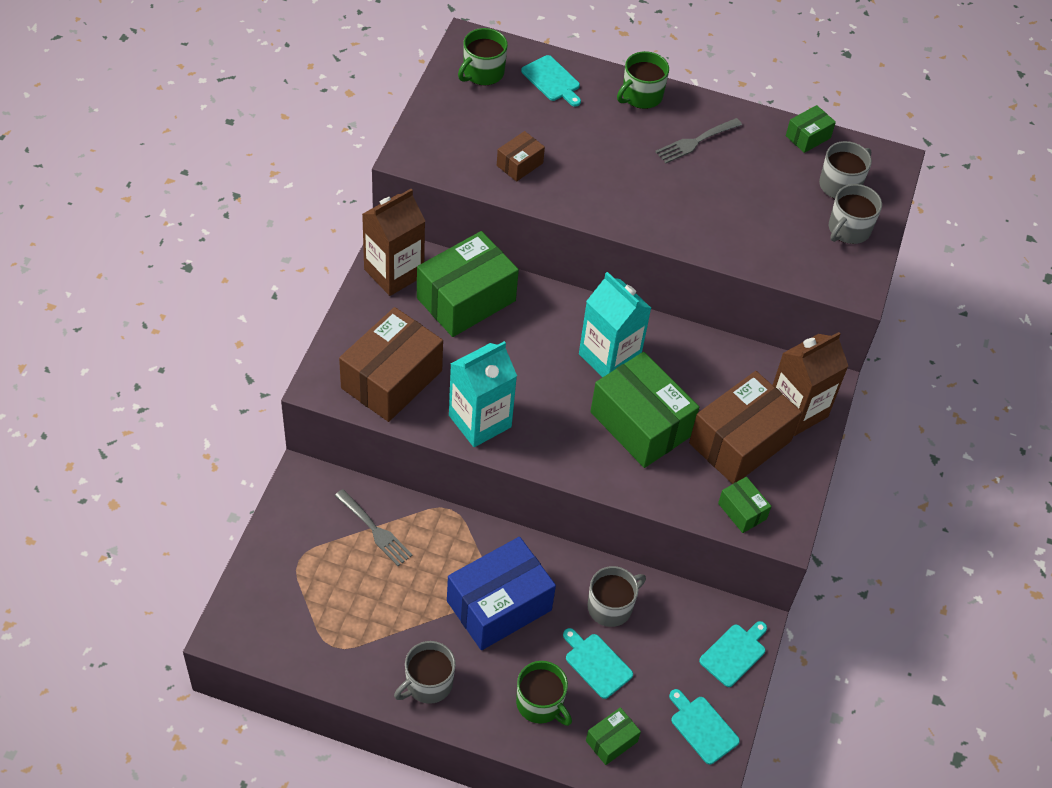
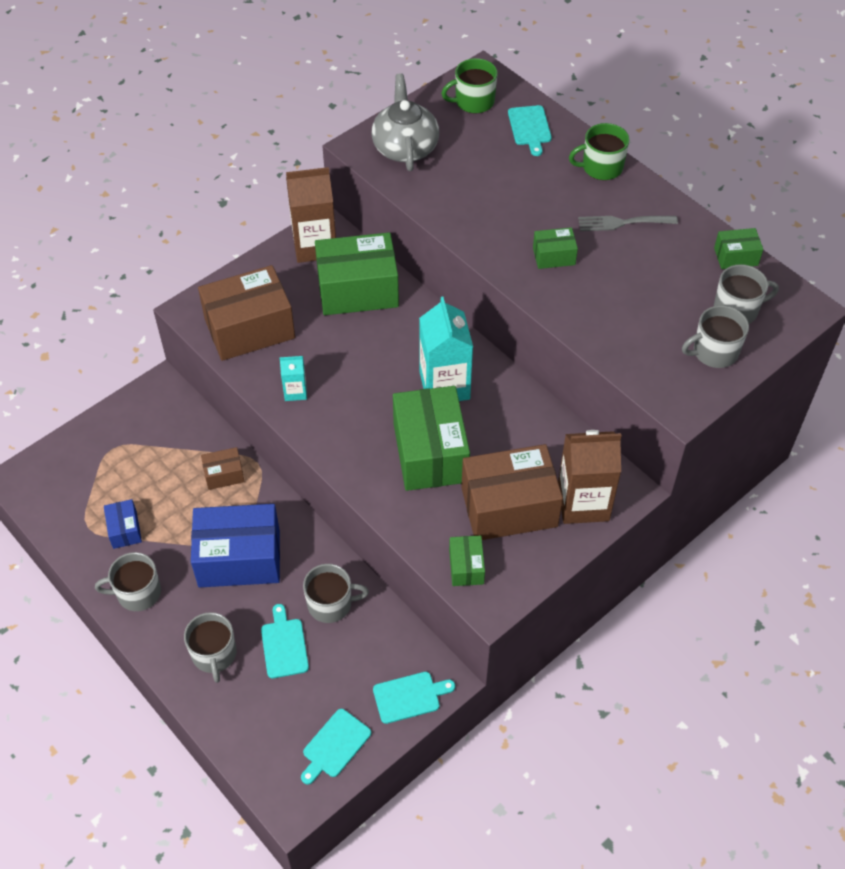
camera: 35 degrees right, 0 degrees up
(371, 631) = (125, 530): none -> blue box
(375, 530) = (186, 452): grey fork -> none
(453, 141) = (405, 147): none -> grey teapot
(480, 421) = (295, 391): turquoise carton -> turquoise carton, size x0.50
(519, 164) = (448, 185): brown box -> brown box (224, 474)
(540, 703) = (214, 654): green mug -> grey mug
(611, 741) = (249, 716): green box -> green box (554, 256)
(702, 727) = (335, 745): turquoise cutting board -> turquoise cutting board turned 135 degrees counterclockwise

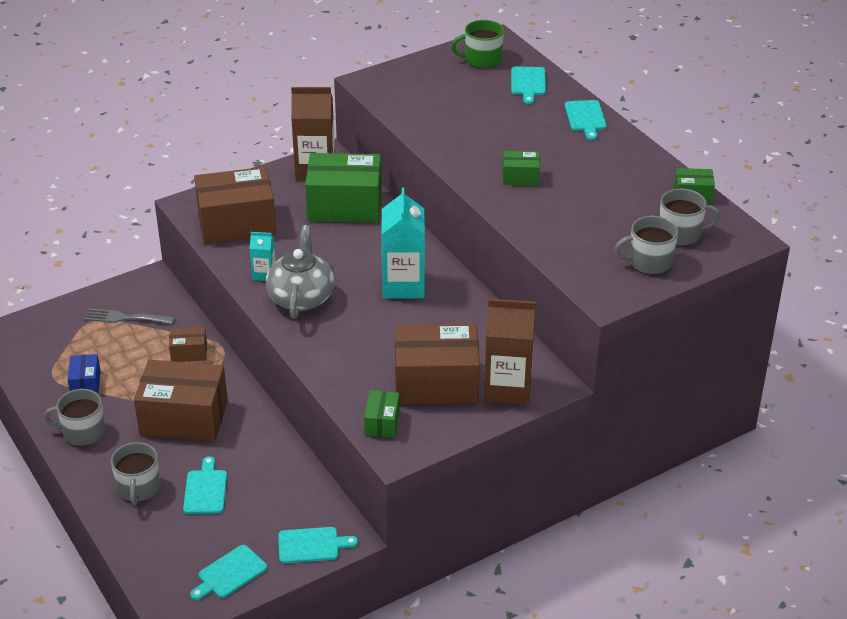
camera: 10 degrees right, 15 degrees down
(239, 558) = (184, 417): blue box -> brown box
(331, 604) = (259, 463): grey mug -> none
(405, 147) = (408, 86): grey teapot -> grey teapot (301, 297)
(430, 452) = (374, 333): green box -> none
(601, 167) = (585, 118): green mug -> turquoise cutting board
(622, 223) = (592, 160): grey fork -> grey fork (125, 318)

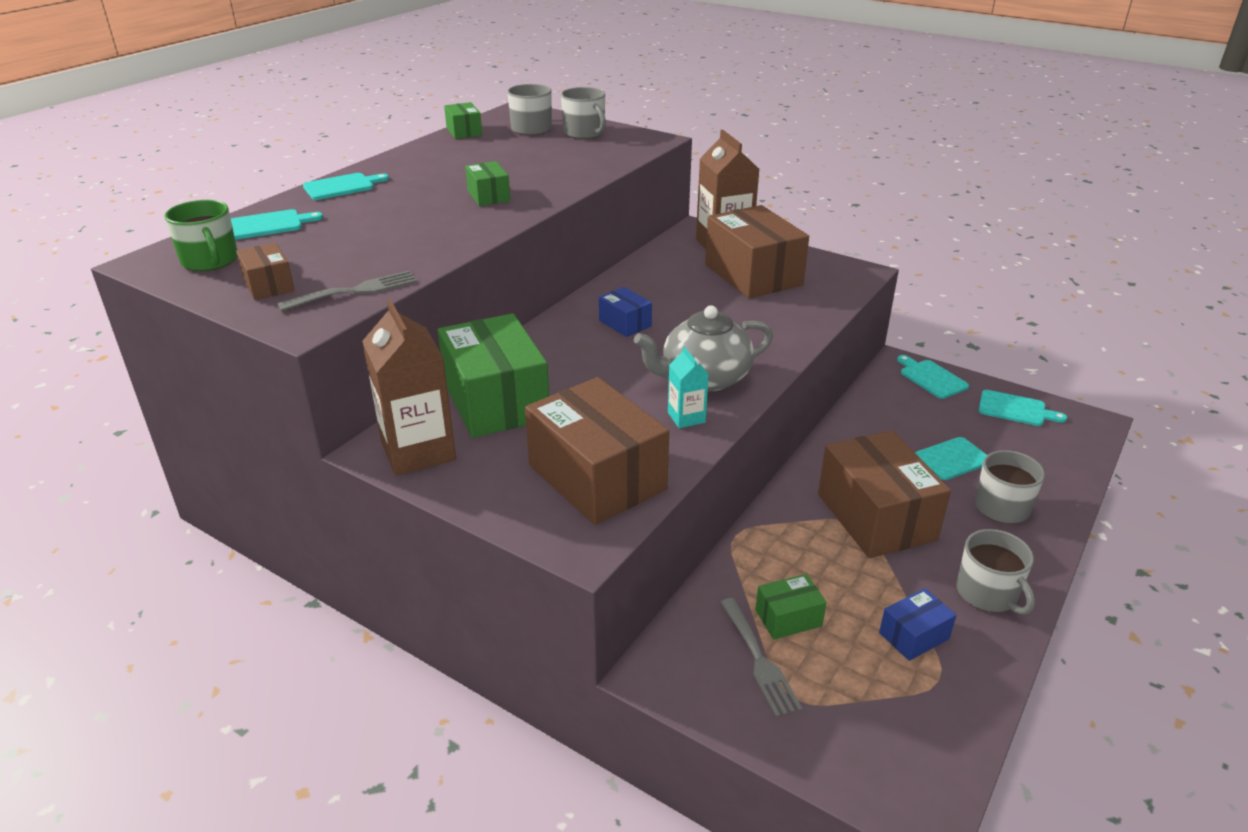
camera: 115 degrees left, 5 degrees down
(189, 352) = (770, 560): brown box -> brown box (268, 285)
(382, 423) = (834, 286): green box -> green box (788, 618)
(397, 102) = (355, 291): none -> grey fork
(403, 285) = (625, 323): turquoise carton -> blue box

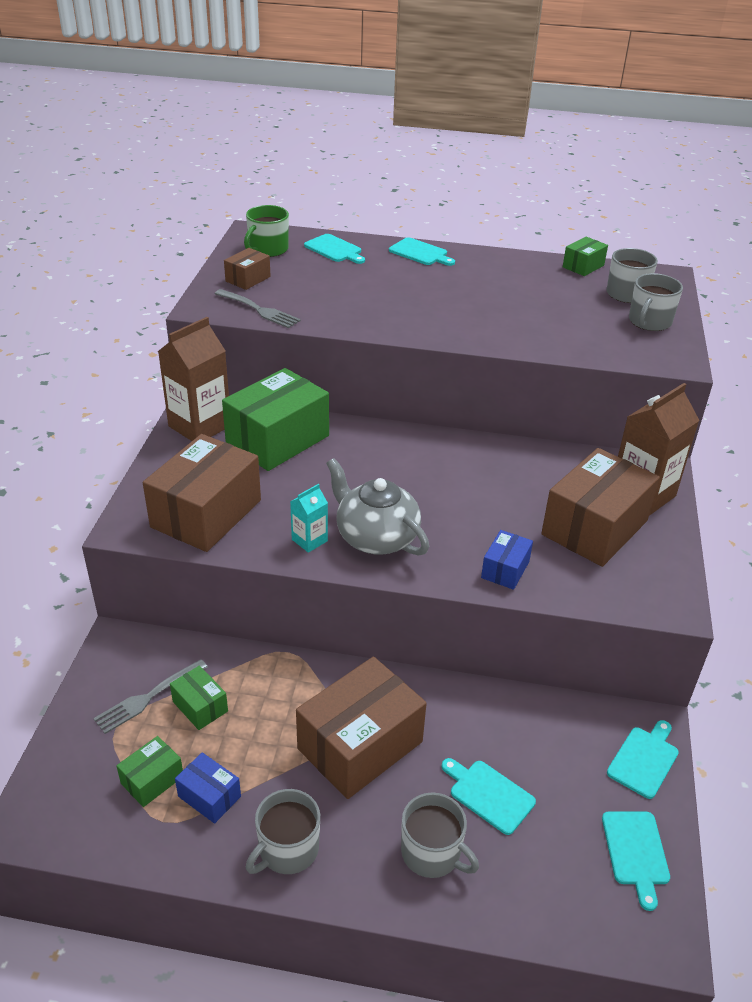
camera: 65 degrees right, 5 degrees up
(488, 196) = (459, 314): green box -> green box (152, 780)
(625, 323) = (436, 471): blue box -> blue box (505, 569)

